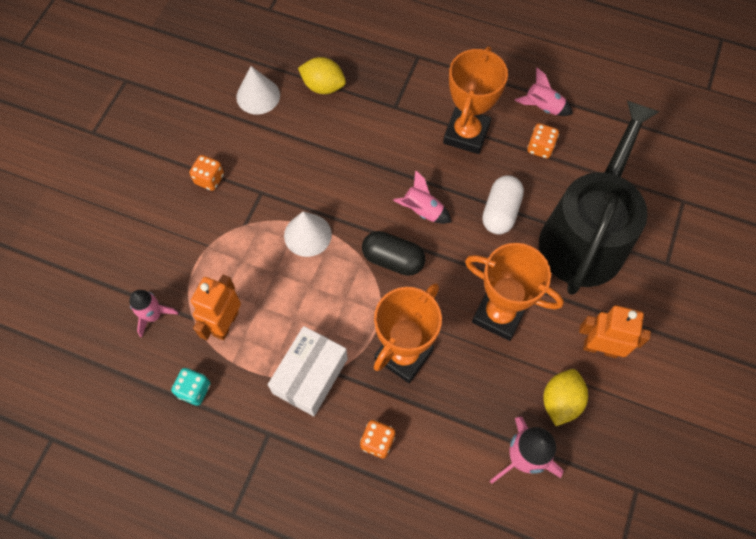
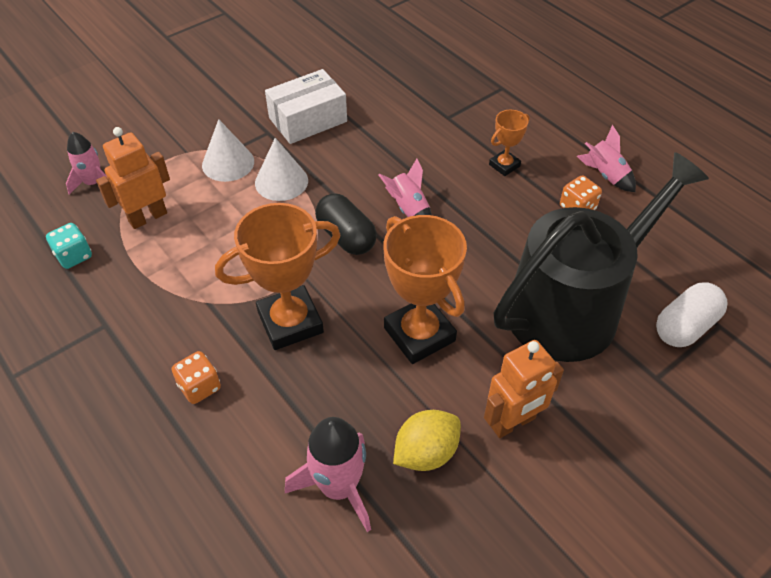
camera: 30 degrees right, 15 degrees down
(209, 179) = (231, 105): orange dice -> none
(258, 96) = (326, 62): white cone -> white cone (228, 163)
(310, 376) = (185, 296): white box -> white box (308, 120)
(323, 86) = (391, 77): yellow lemon -> none
(466, 134) = (504, 165): orange trophy -> orange trophy, size x0.51
(500, 212) = (491, 244): white capsule -> white capsule (685, 326)
(600, 348) = (513, 423): orange robot -> orange robot turned 105 degrees clockwise

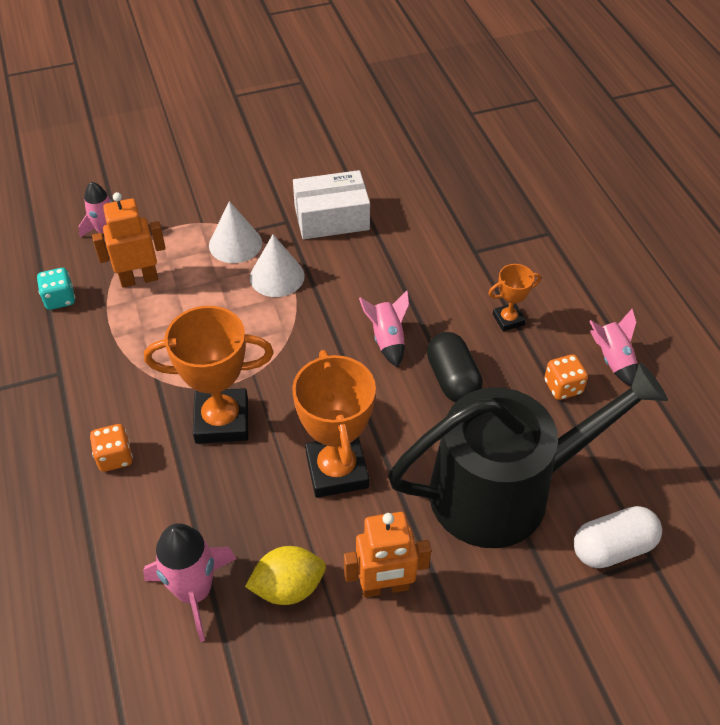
camera: 20 degrees right, 0 degrees up
(346, 236) = (313, 350): black capsule -> black capsule (452, 379)

